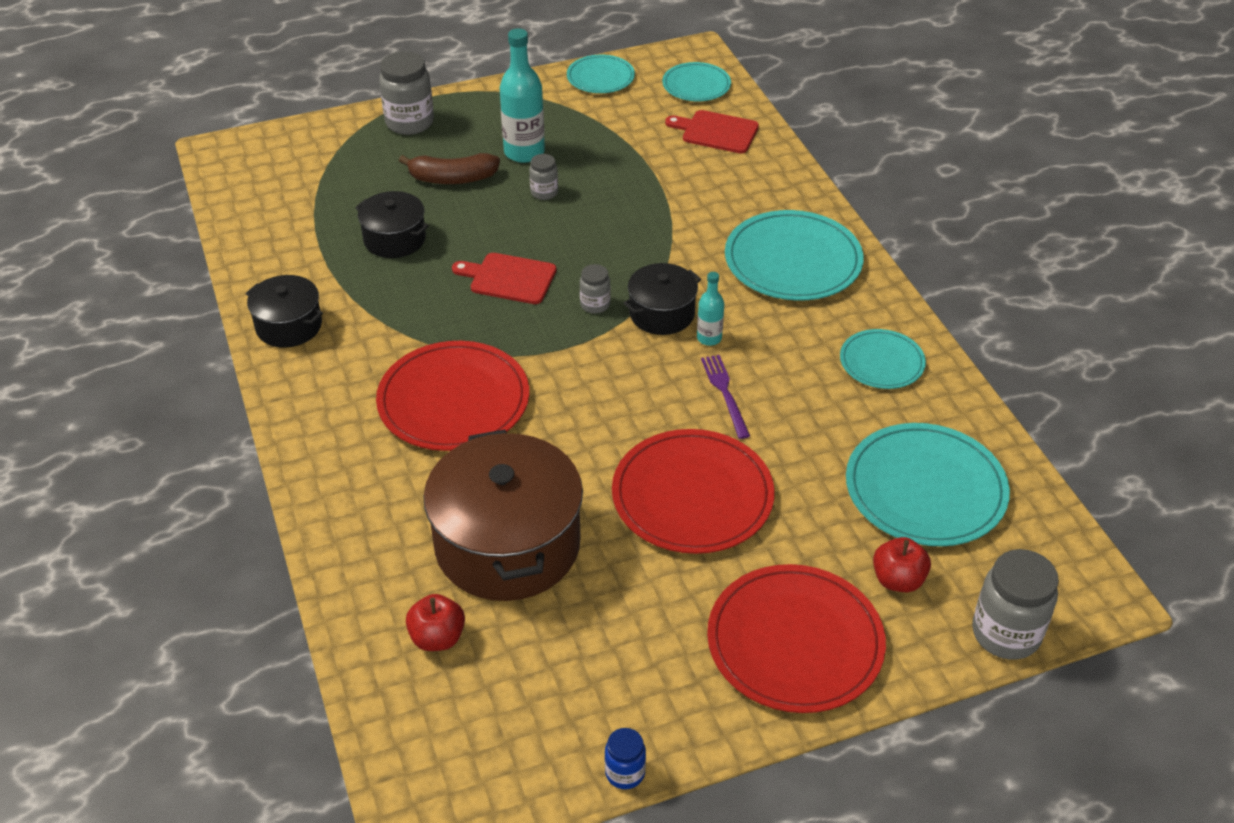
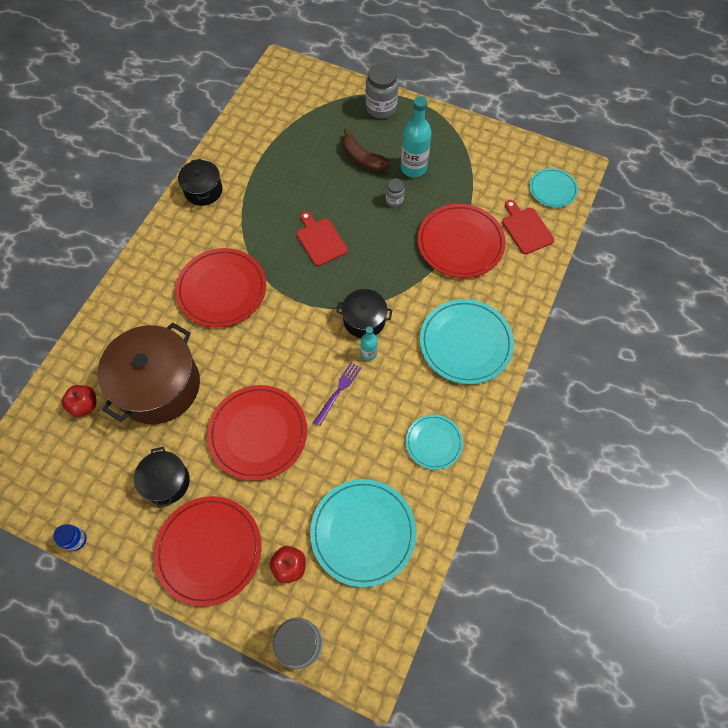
camera: 45 degrees right, 20 degrees up
(395, 239) = (297, 176): black pot -> black pot (166, 482)
(595, 305) = (340, 288): grey jar -> none
(600, 77) = (507, 146): turquoise plate -> none
(667, 183) = (460, 243): none -> red plate

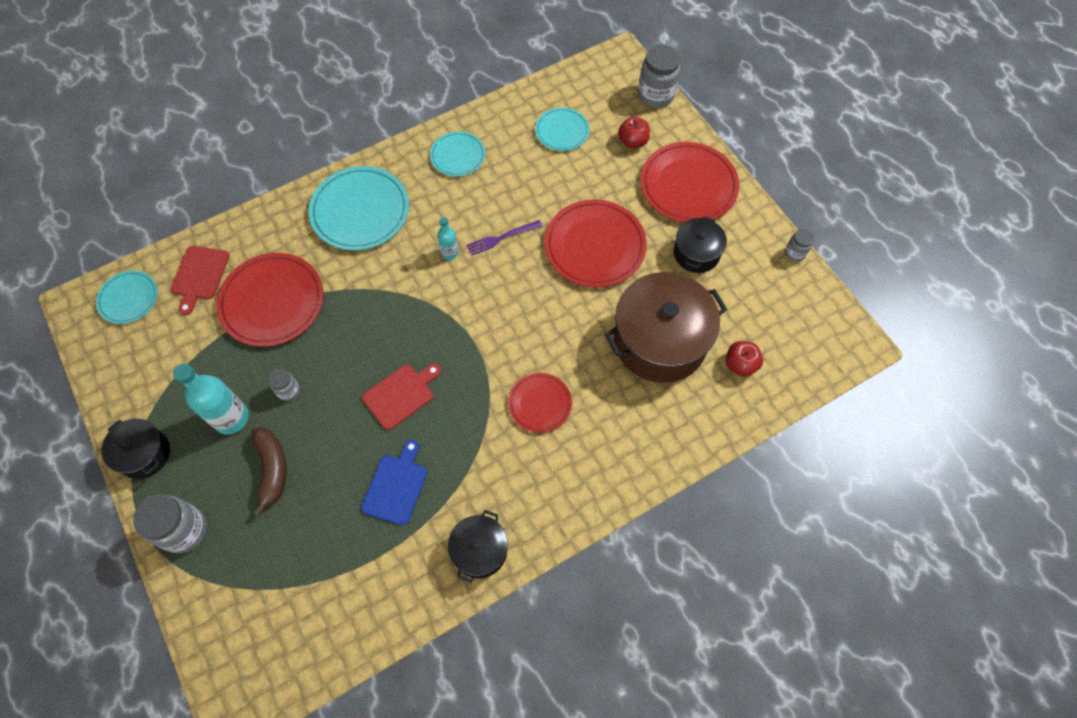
camera: 145 degrees left, 0 degrees up
(76, 540) = (795, 253): blue jar -> grey jar
(222, 289) = (540, 403): red plate -> red plate, size x0.57
(280, 192) = (396, 486): none -> blue cutting board
(320, 240) = (401, 395): red cutting board -> red cutting board turned 135 degrees counterclockwise
(363, 532) = (562, 131): turquoise plate -> turquoise plate, size x0.57
(364, 320) = (428, 285): black pot -> black pot (144, 454)

